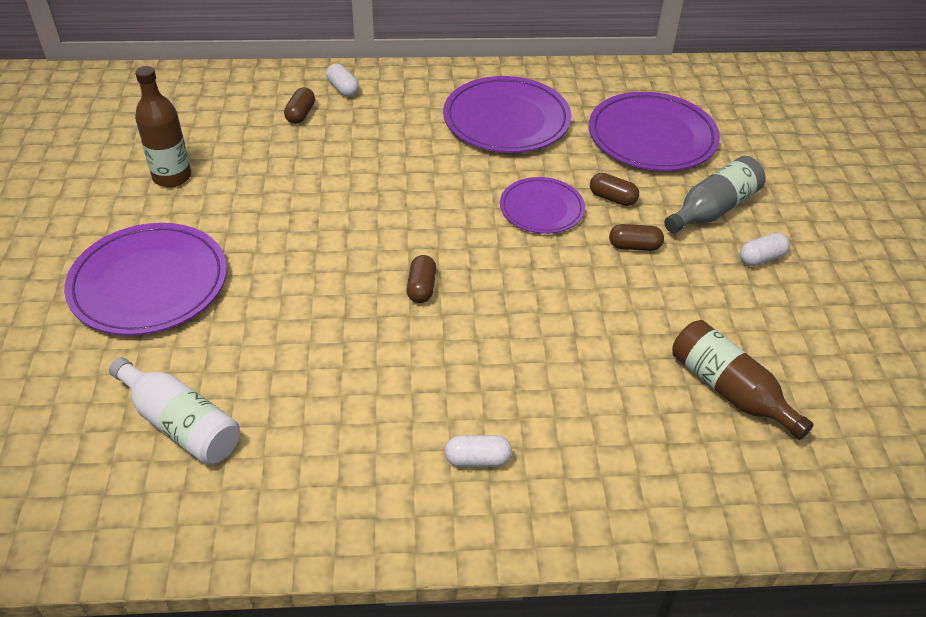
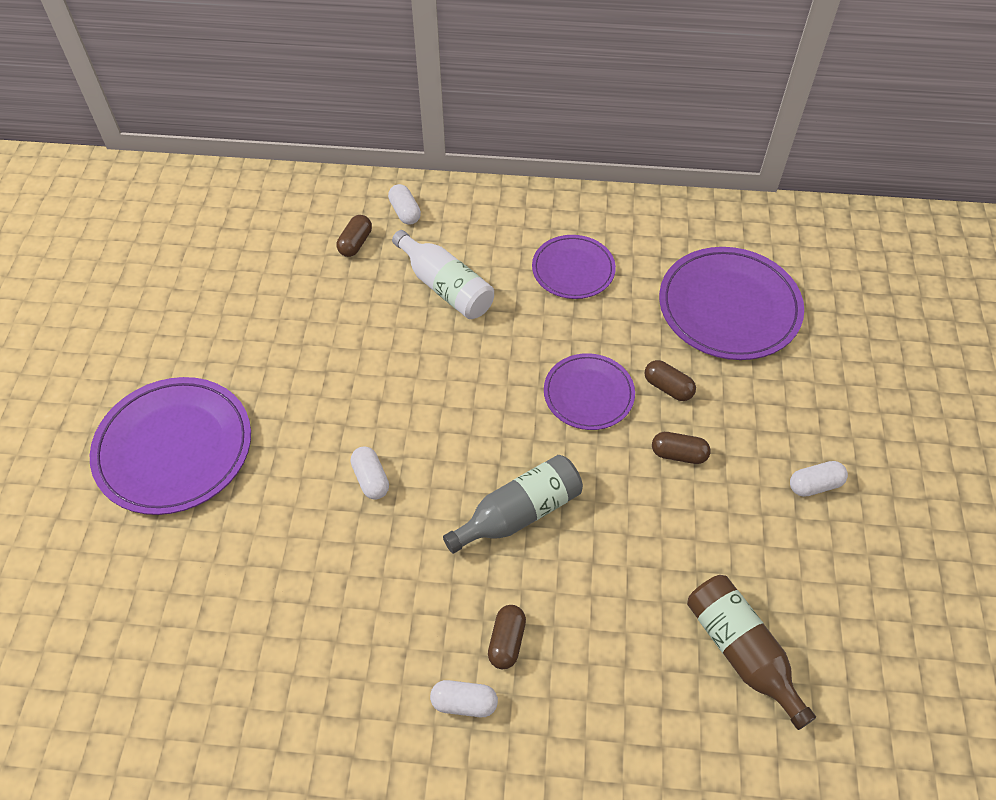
camera: 10 degrees right, 10 degrees up
(172, 177) = (213, 315): brown bottle -> none
(180, 424) = (183, 623): white bottle -> white bottle (445, 287)
(350, 290) = (371, 479): none -> white capsule
(421, 288) = (444, 484): brown capsule -> brown capsule (506, 641)
(506, 120) = (573, 270): purple plate -> purple plate, size x0.60
(713, 209) = (776, 413): grey bottle -> grey bottle (519, 513)

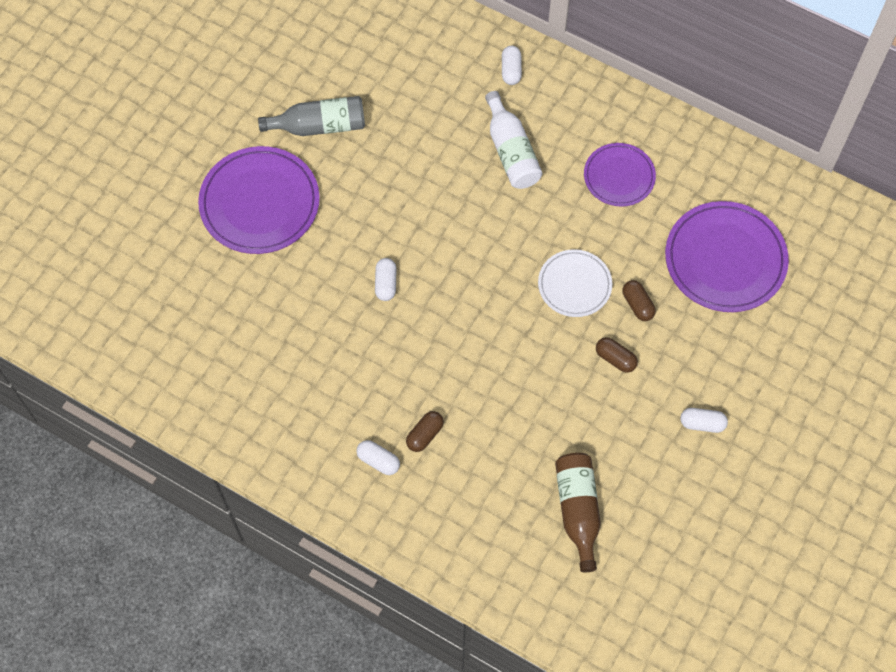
camera: 25 degrees right, 10 degrees up
(355, 243) = (459, 84): brown capsule -> none
(519, 513) = (477, 352): grey bottle -> grey bottle (319, 126)
(588, 394) = (574, 285): purple plate -> white plate

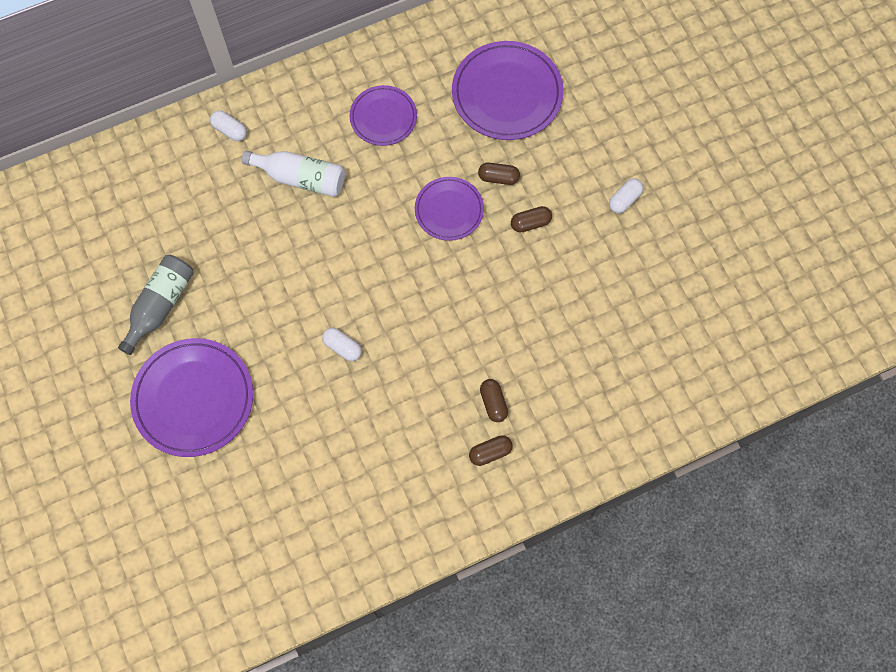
camera: 55 degrees left, 5 degrees up
(378, 461) = (490, 452): white capsule -> brown capsule
(574, 285) = (449, 210): white plate -> purple plate
(578, 510) = (632, 332): brown bottle -> none

